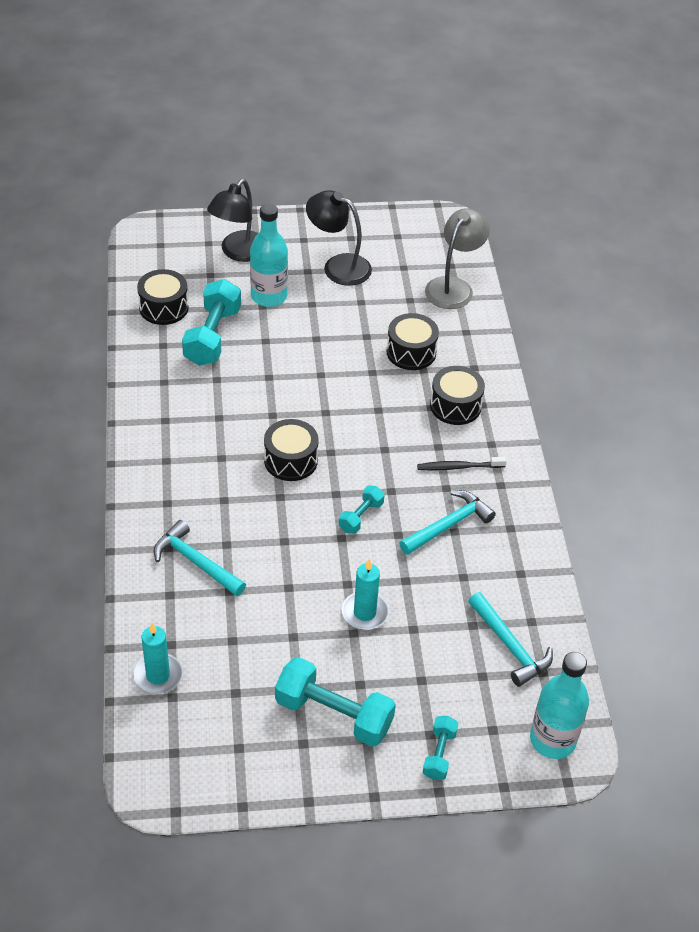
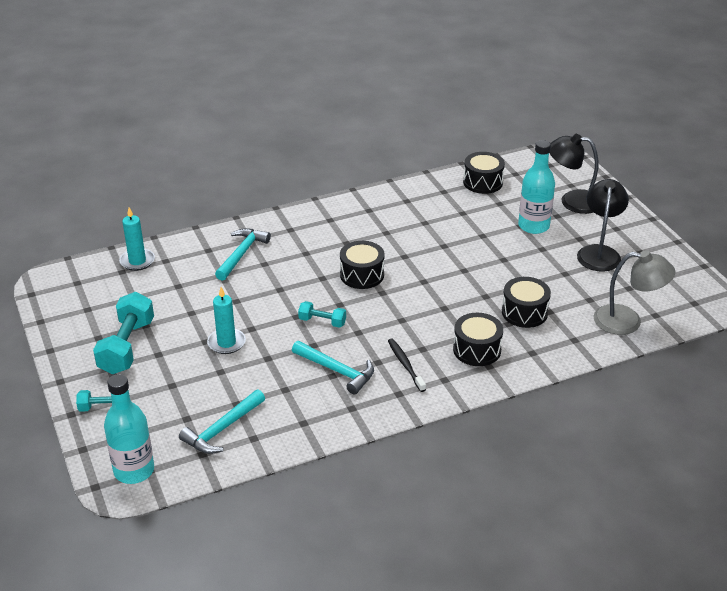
camera: 75 degrees right, 10 degrees down
(213, 336) = (469, 210): turquoise dumbbell -> none

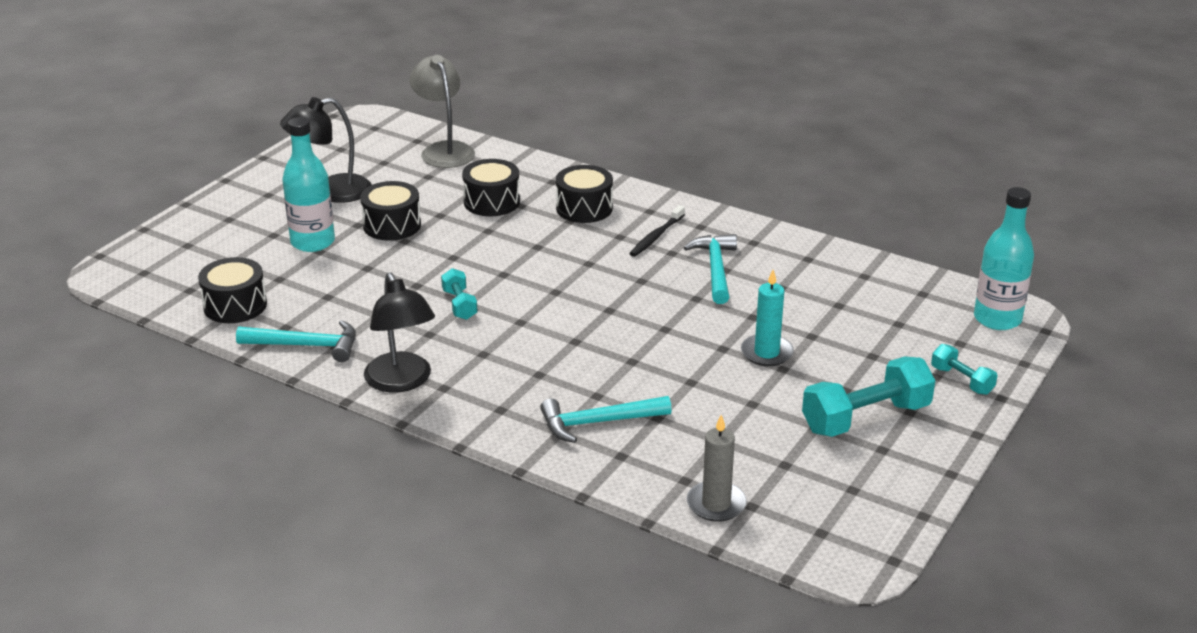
camera: 125 degrees left, 5 degrees down
(137, 261) = (716, 504): turquoise candle -> grey candle
(222, 429) = (880, 297): turquoise hammer -> turquoise hammer (306, 345)
(322, 321) = (652, 308): turquoise dumbbell -> turquoise dumbbell (459, 305)
(362, 275) = (538, 316): black drum -> black drum (392, 225)
(572, 201) = (229, 234): black lamp -> black lamp (402, 382)

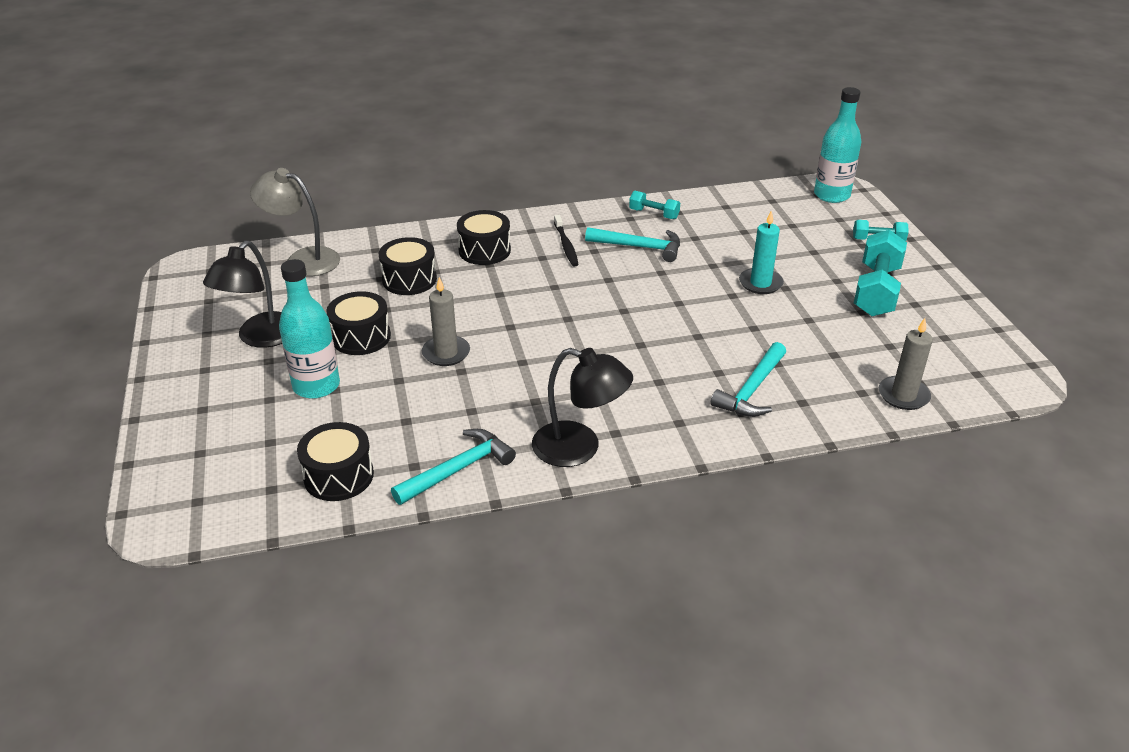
camera: 45 degrees left, 5 degrees up
(427, 267) = (446, 353): none -> grey candle
(459, 305) = (519, 366): turquoise dumbbell -> turquoise dumbbell (654, 214)
(715, 269) = (639, 247): turquoise hammer -> turquoise hammer turned 150 degrees clockwise

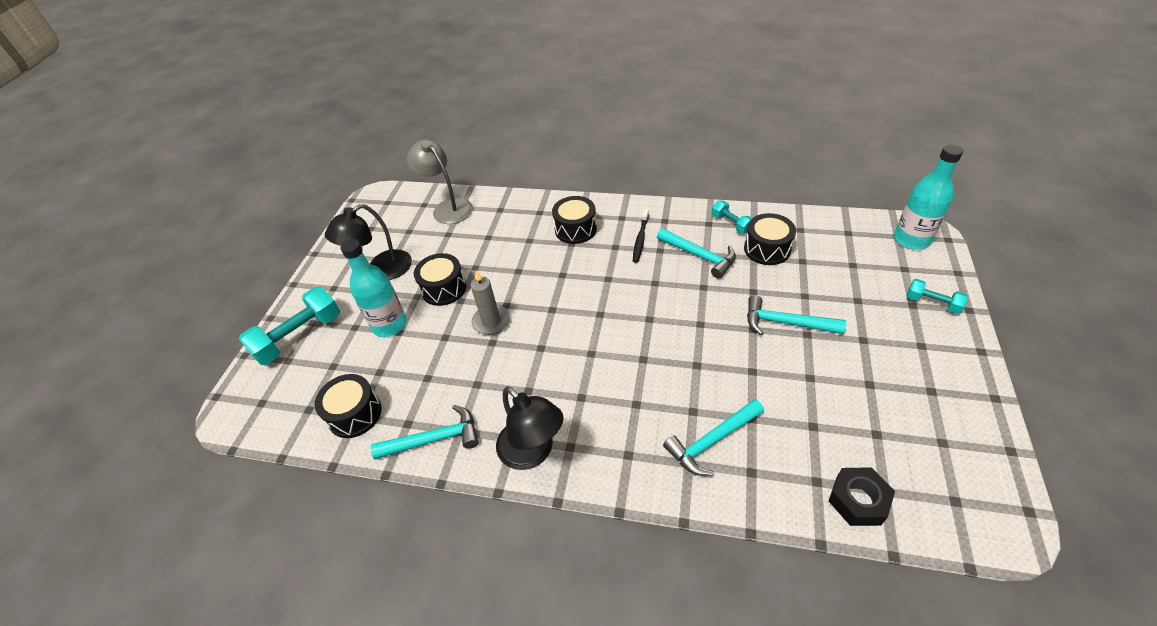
camera: 30 degrees right, 10 degrees up
(409, 279) = (506, 243): black drum -> black drum (767, 249)
(760, 283) = (786, 323): turquoise candle -> turquoise hammer
(876, 291) = (898, 363): turquoise dumbbell -> turquoise dumbbell (299, 337)
(903, 395) = (858, 500): grey candle -> black nut

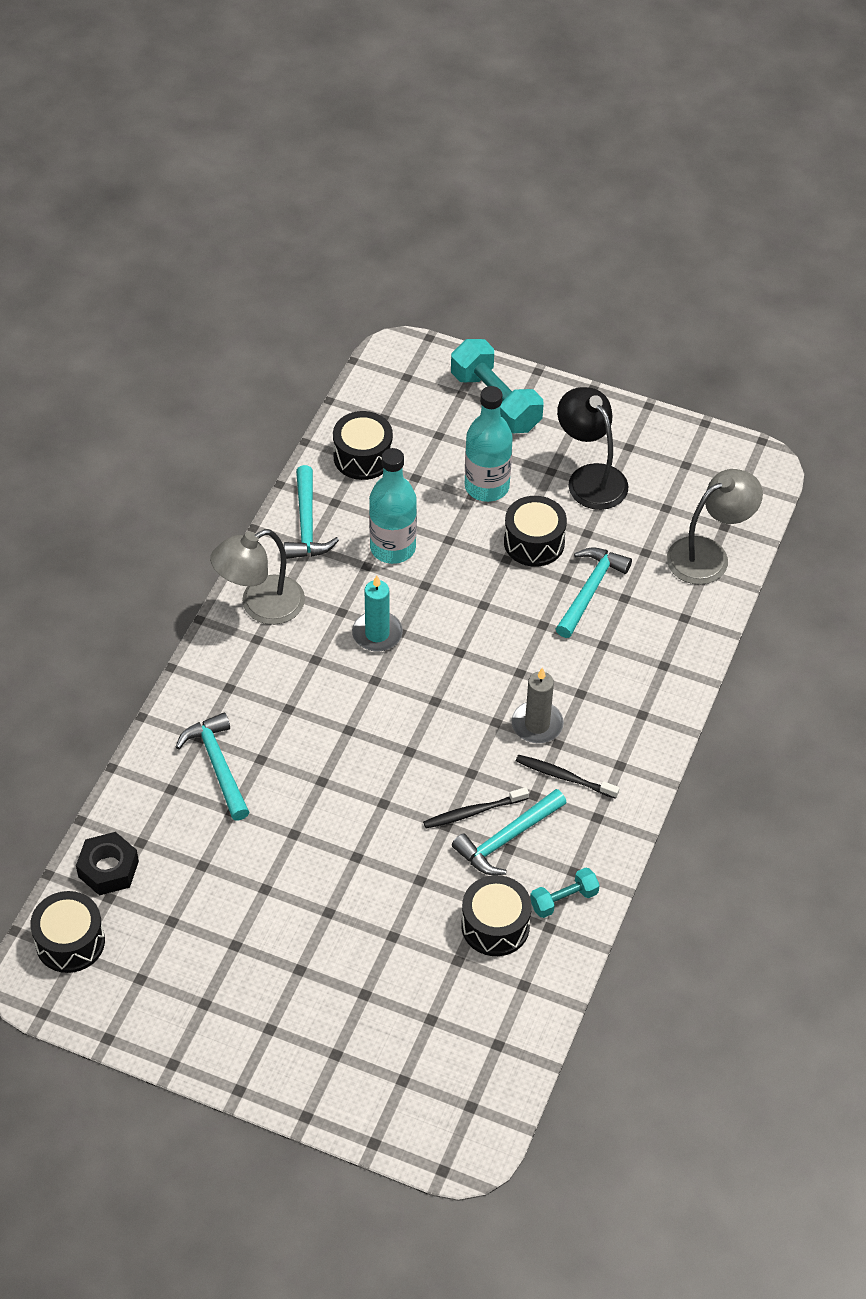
camera: 95 degrees right, 5 degrees up
(491, 321) = (459, 587): grey candle -> grey candle (537, 724)
(533, 452) = (261, 606): black lamp -> grey lamp
(546, 361) = (377, 634): none -> turquoise candle
(575, 229) = (610, 703): black drum -> black drum (70, 942)
(686, 275) = (473, 812): none -> black toothbrush
(786, 323) = (354, 896): turquoise hammer -> turquoise hammer (590, 590)
(911, 239) = (457, 1120): turquoise bottle -> turquoise bottle (393, 548)
(932, 303) = (331, 1079): turquoise dumbbell -> none

